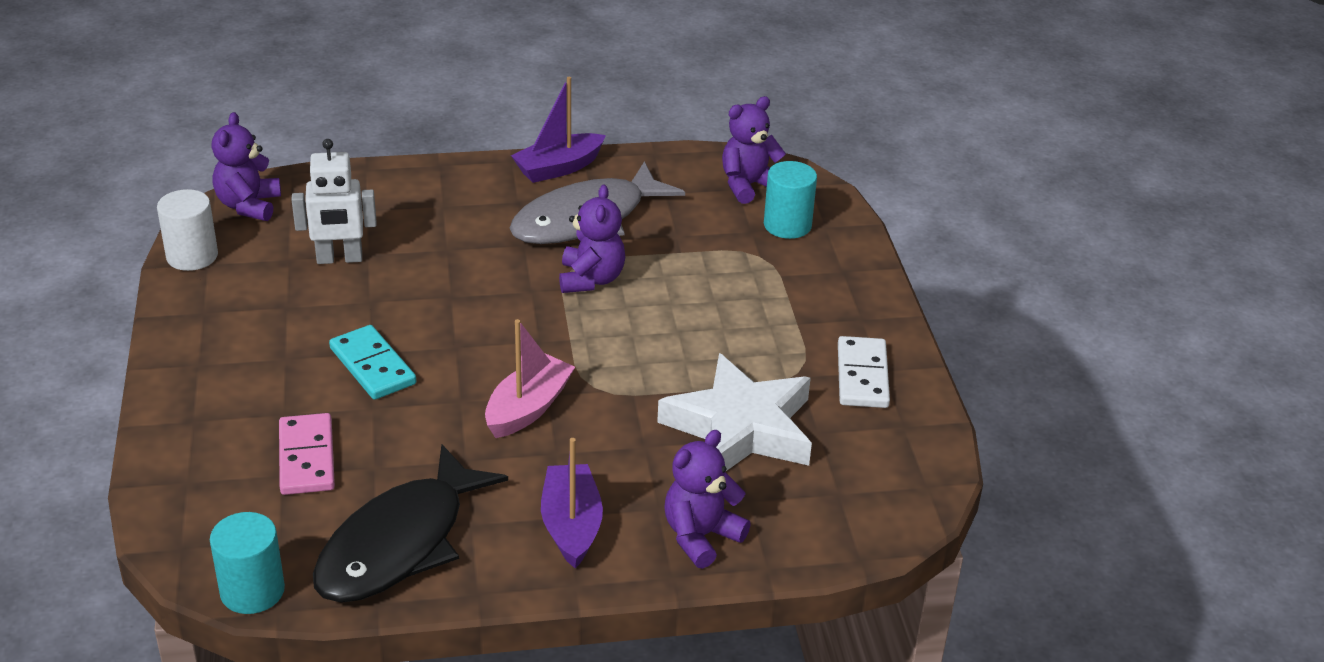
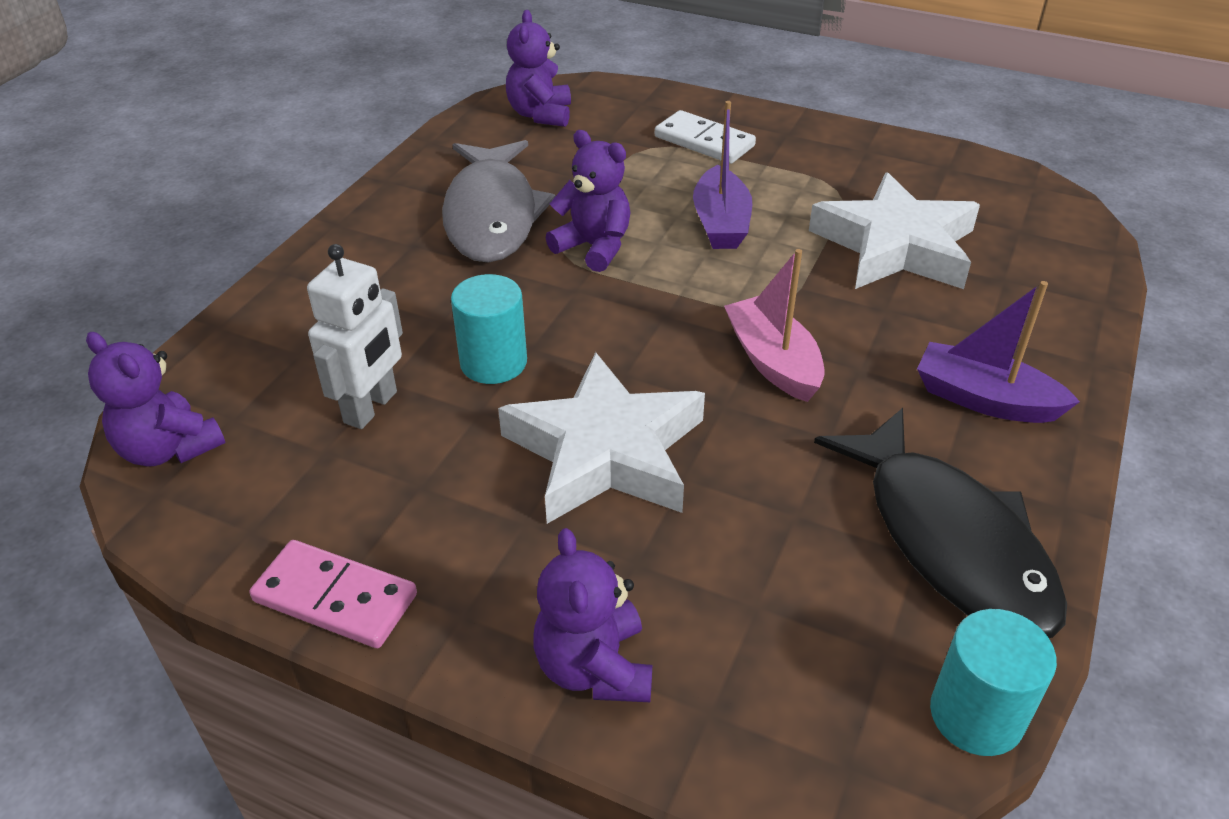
camera: 55 degrees left, 5 degrees up
(192, 256) = (215, 541): white cylinder -> none
(306, 458) = (740, 570): pink domino -> pink domino (335, 598)
(372, 366) = (606, 451): turquoise domino -> white star
(558, 168) = (385, 200): purple boat -> purple boat (721, 223)
(701, 536) = (1042, 324): purple teddy bear -> purple teddy bear (594, 667)
(787, 225) = (620, 118): turquoise cylinder -> turquoise cylinder (493, 362)
(862, 376) = (867, 161): white domino -> white domino (704, 141)

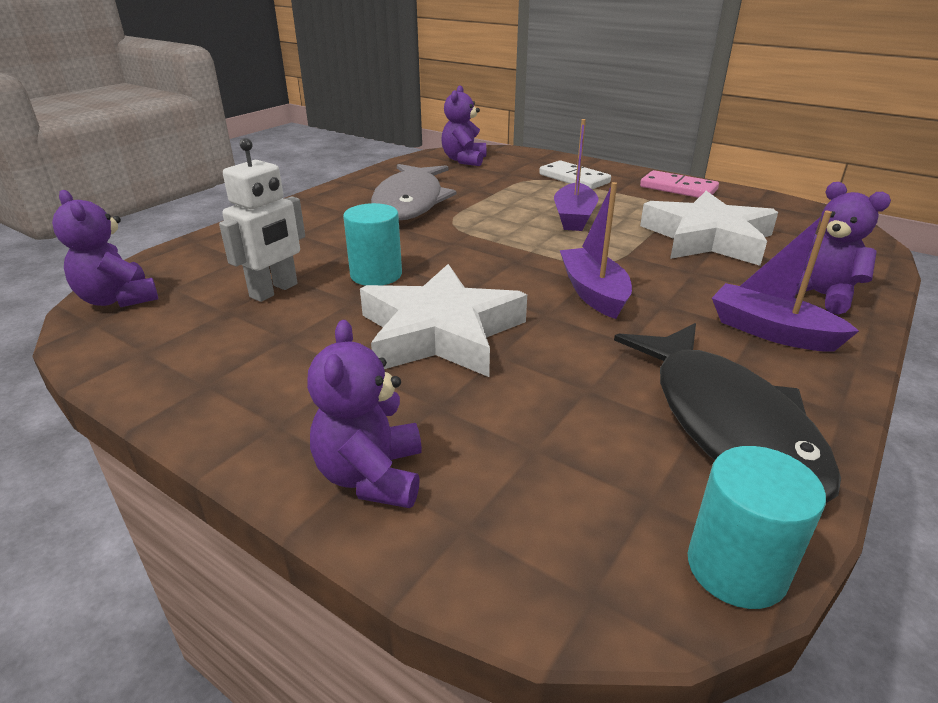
camera: 10 degrees right, 10 degrees down
(335, 598) = (181, 400): pink domino -> pink domino (678, 188)
(594, 247) = (476, 222): purple teddy bear -> purple teddy bear (819, 295)
(773, 361) = (593, 293): pink boat -> purple boat

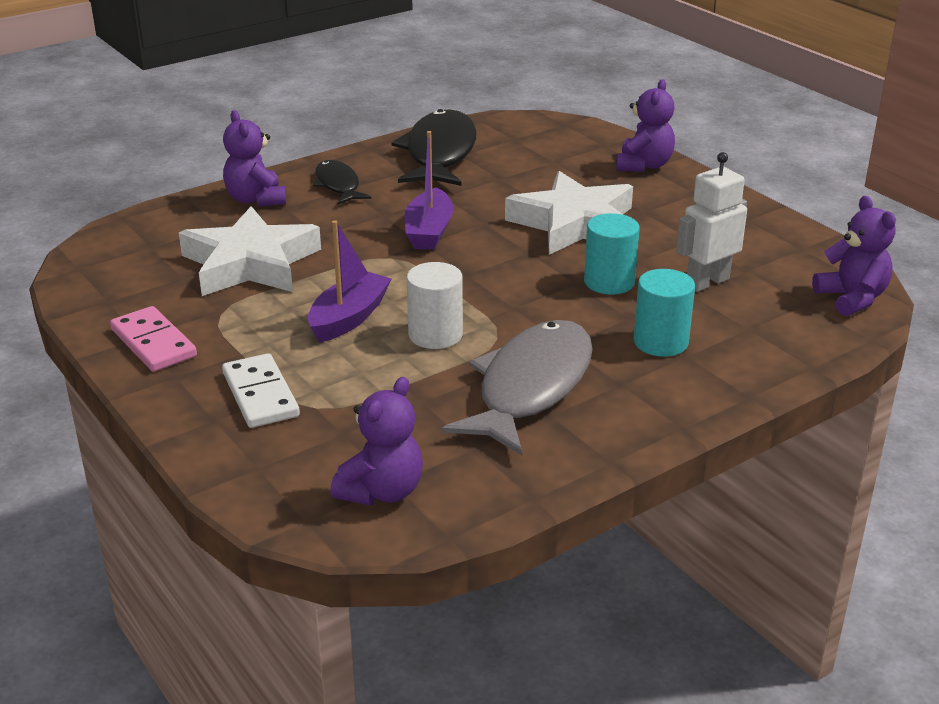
camera: 160 degrees left, 0 degrees up
(499, 217) = (435, 335): none -> white cylinder
(736, 568) = (499, 120): turquoise cylinder -> turquoise cylinder (660, 342)
(771, 331) = (338, 185): purple boat -> black fish

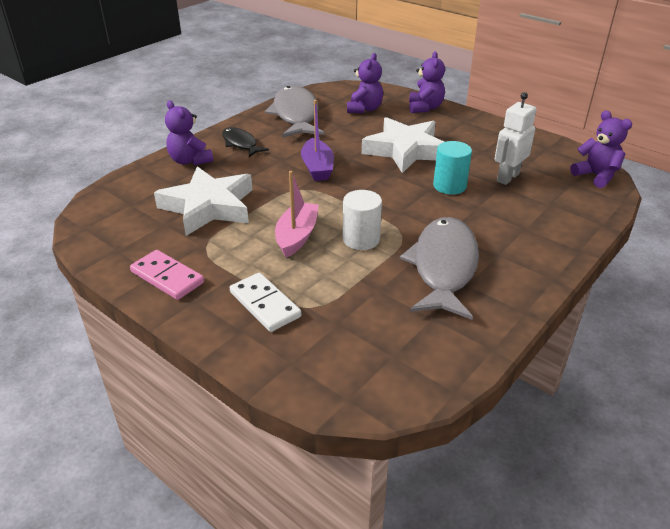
camera: 15 degrees left, 5 degrees up
(349, 318) = (297, 236): purple boat -> pink boat
(382, 491) = (389, 364): purple teddy bear -> purple teddy bear (364, 109)
(439, 153) = (295, 115): black fish -> grey fish
(660, 342) = (505, 222): turquoise cylinder -> none

